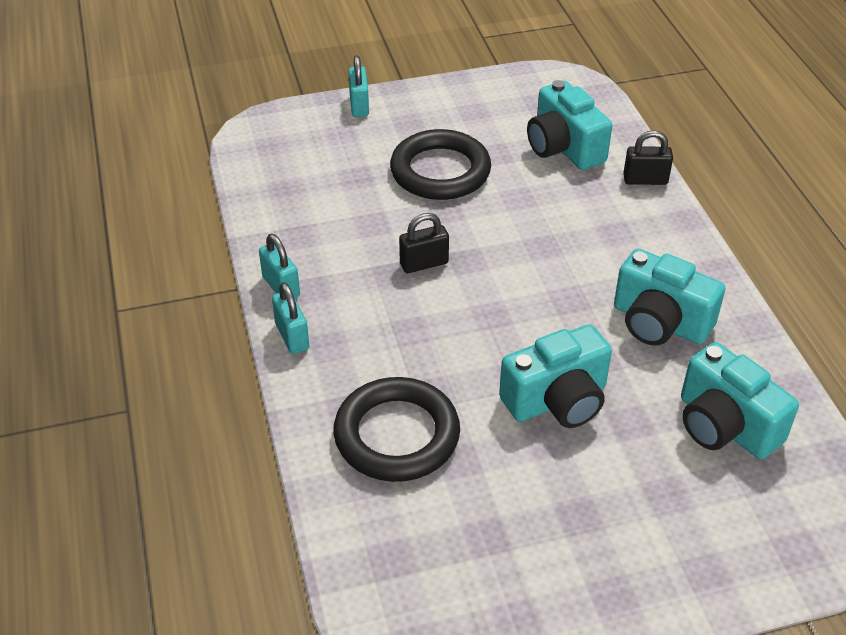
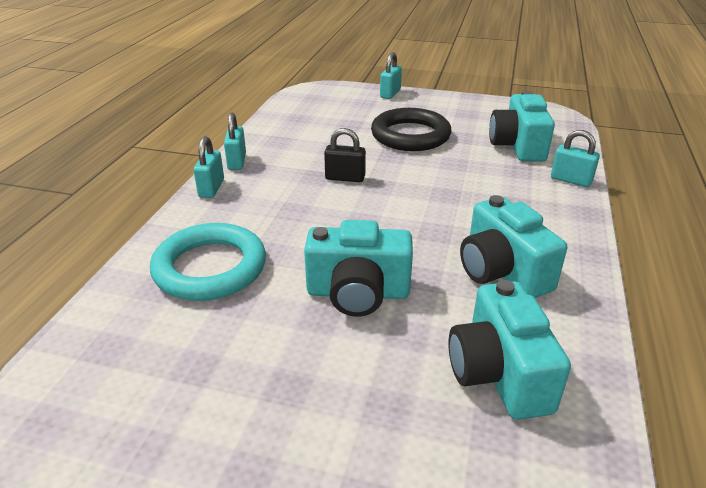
camera: 30 degrees right, 10 degrees down
(397, 435) = (210, 268): black ring -> turquoise ring
(645, 180) = (571, 180): black padlock -> turquoise padlock

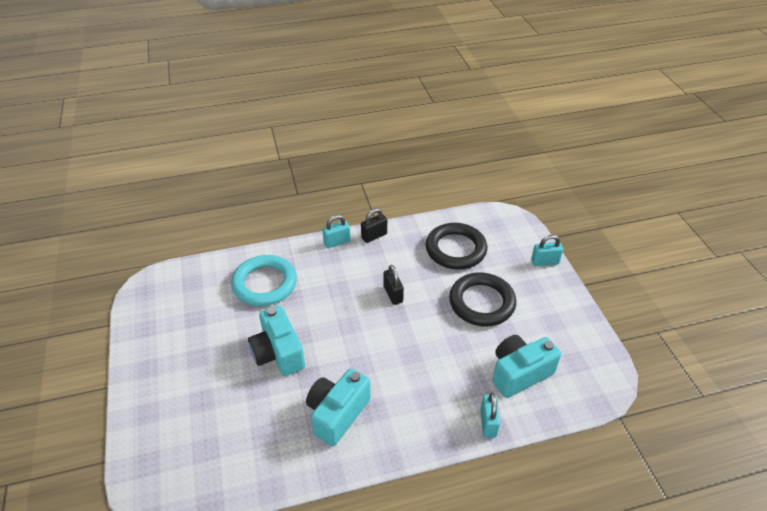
camera: 60 degrees right, 10 degrees up
(237, 162) = (374, 236): turquoise padlock -> black padlock
(321, 125) = (455, 249): none -> black ring
(499, 373) = (245, 439): turquoise camera -> none

